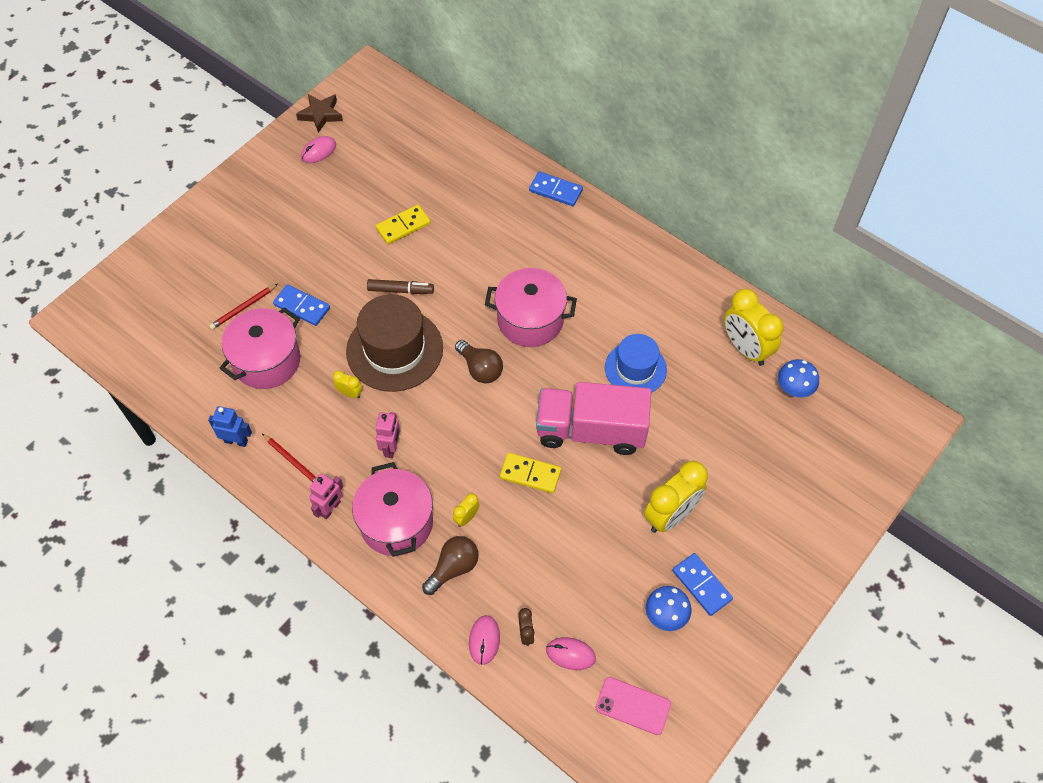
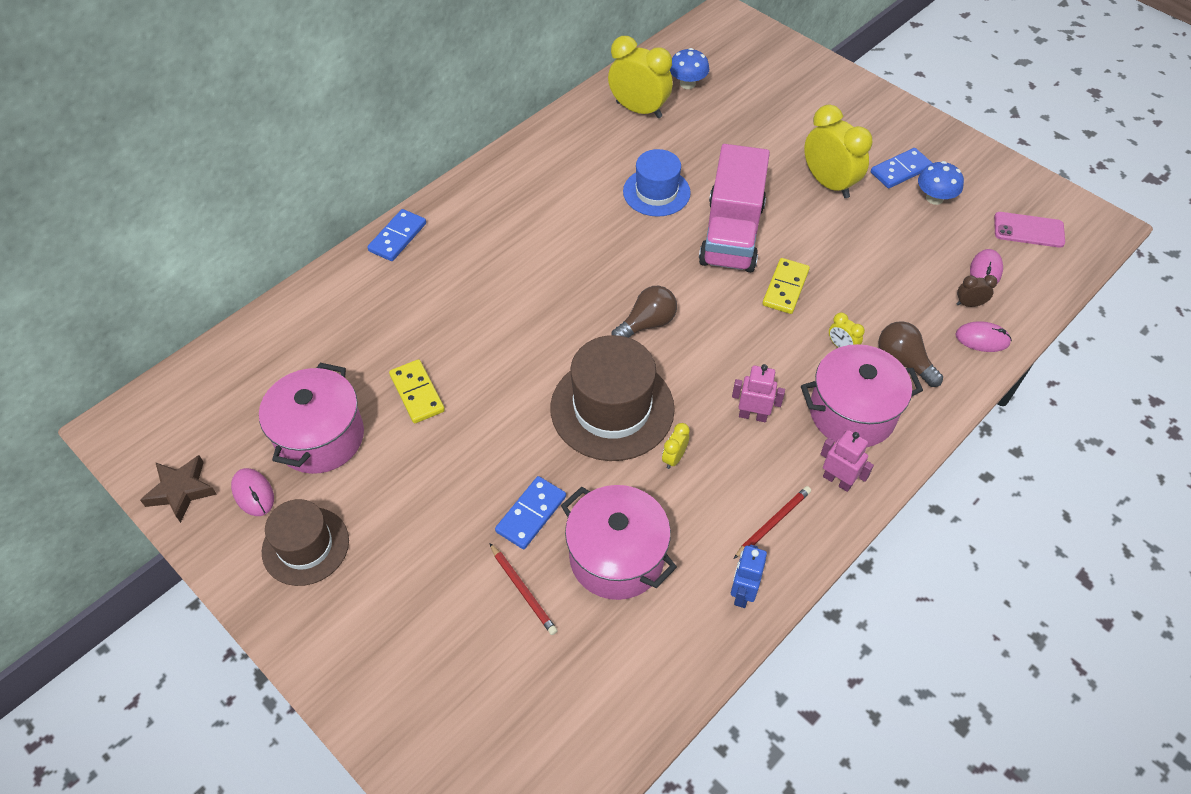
camera: 85 degrees left, 5 degrees down
(279, 186) = (305, 546): none -> brown hat
(400, 290) = (521, 399): brown marker -> none
(530, 320) = (583, 274): pink pot -> pink pot (320, 437)
(633, 706) = (1028, 230): pink phone -> pink phone turned 75 degrees clockwise
(745, 349) = (639, 110): yellow clock -> yellow clock turned 120 degrees counterclockwise

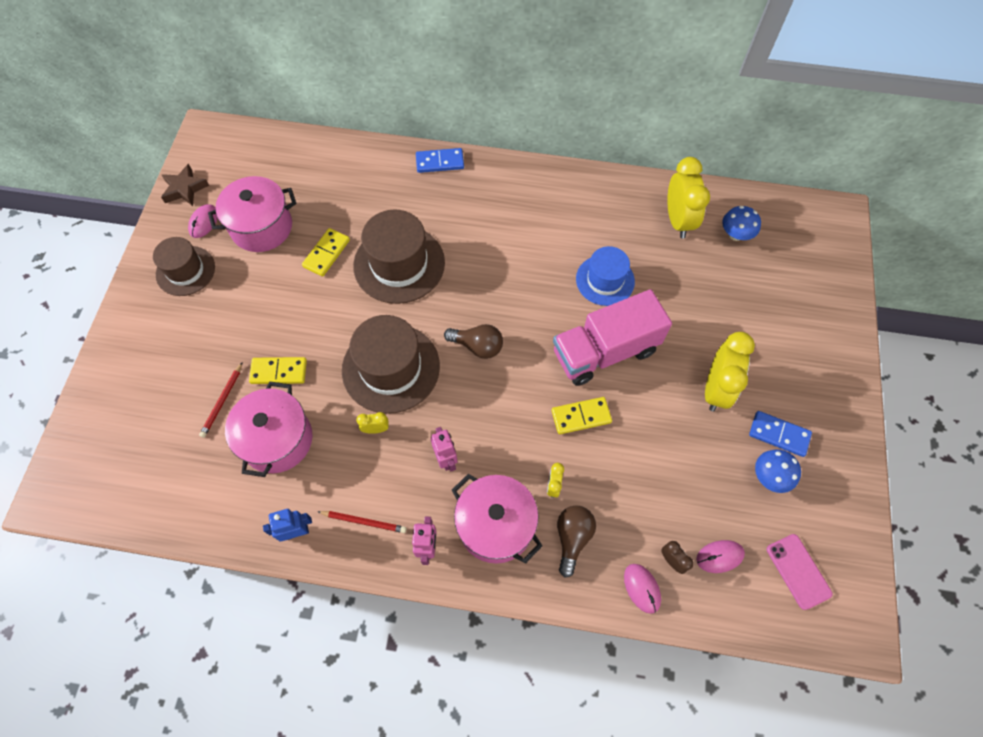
camera: 55 degrees right, 10 degrees up
(492, 336) = (399, 264): none -> brown hat
(531, 514) = (279, 371): blue domino -> yellow domino

